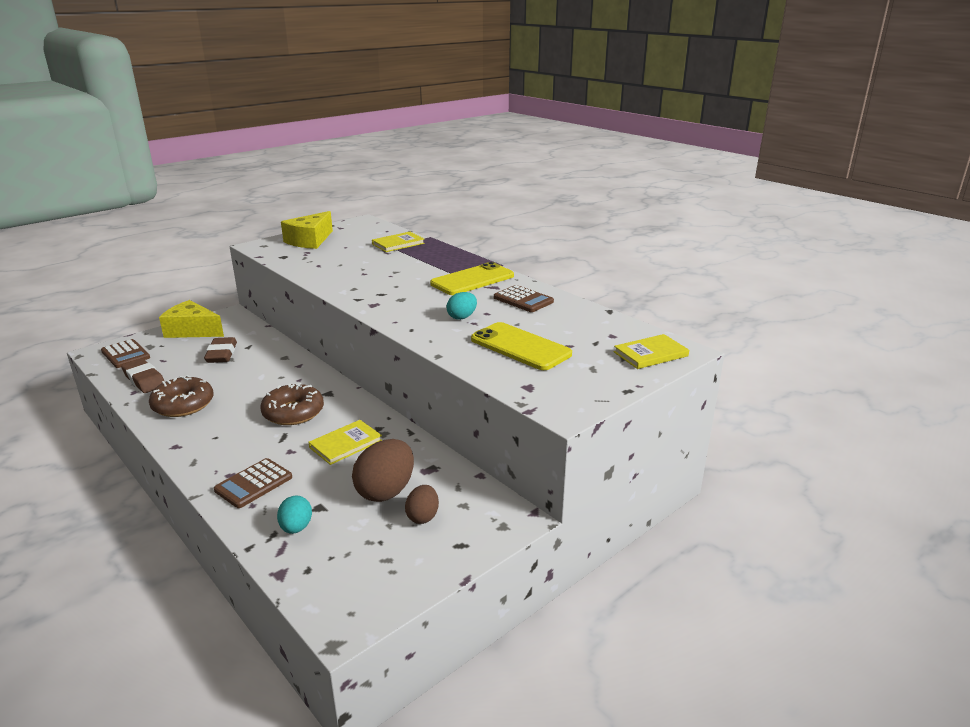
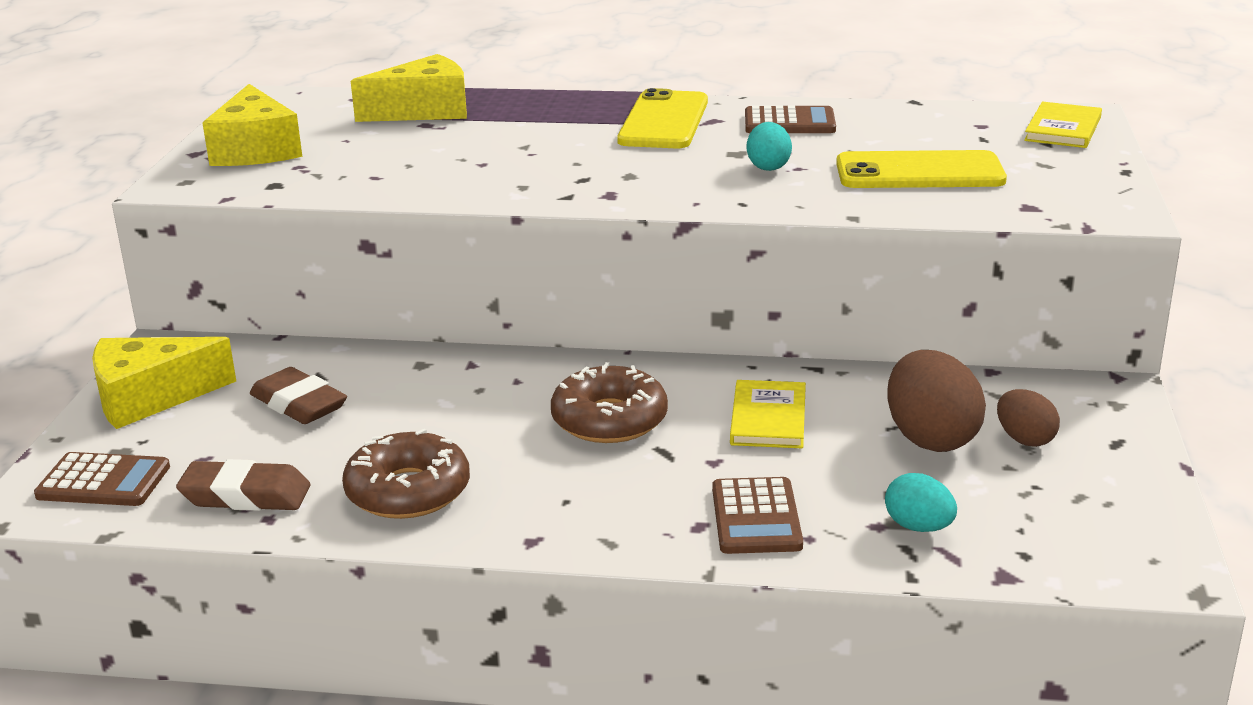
camera: 40 degrees left, 0 degrees up
(398, 244) = (424, 110): yellow book -> yellow cheese

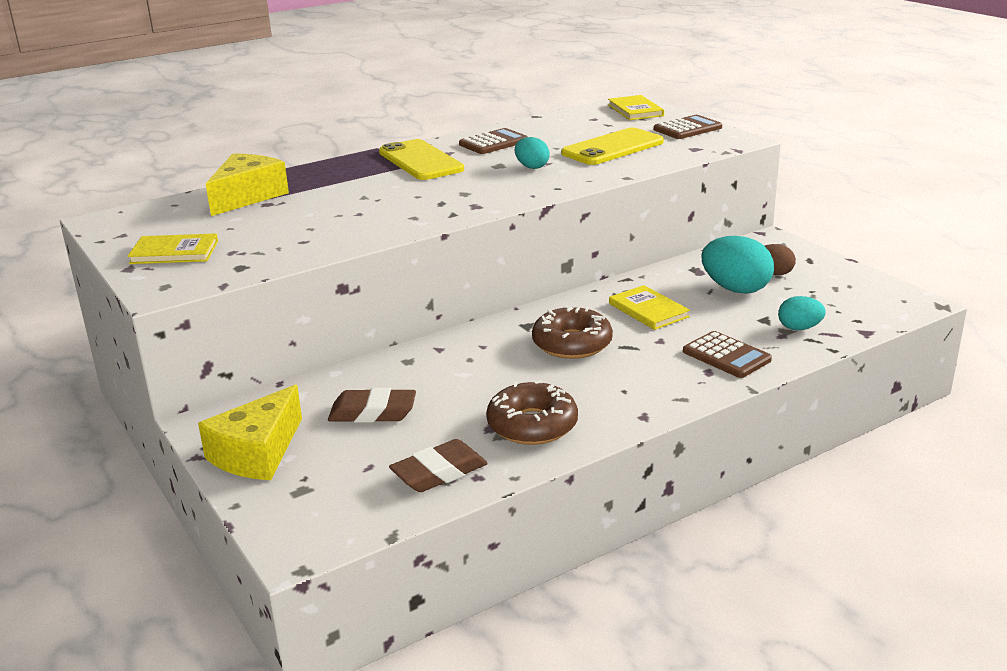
camera: 40 degrees left, 0 degrees up
(103, 482) = (326, 511): brown calculator -> brown calculator (687, 129)
(256, 150) = (174, 252): yellow cheese -> yellow book
(930, 438) = (735, 289): brown egg -> turquoise egg

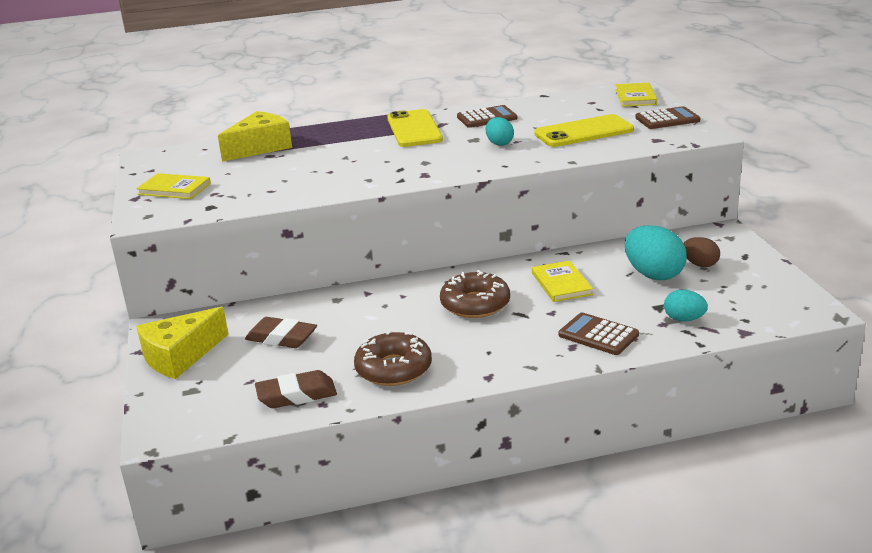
camera: 20 degrees right, 0 degrees up
(726, 356) = (598, 335): brown calculator -> brown calculator turned 150 degrees clockwise

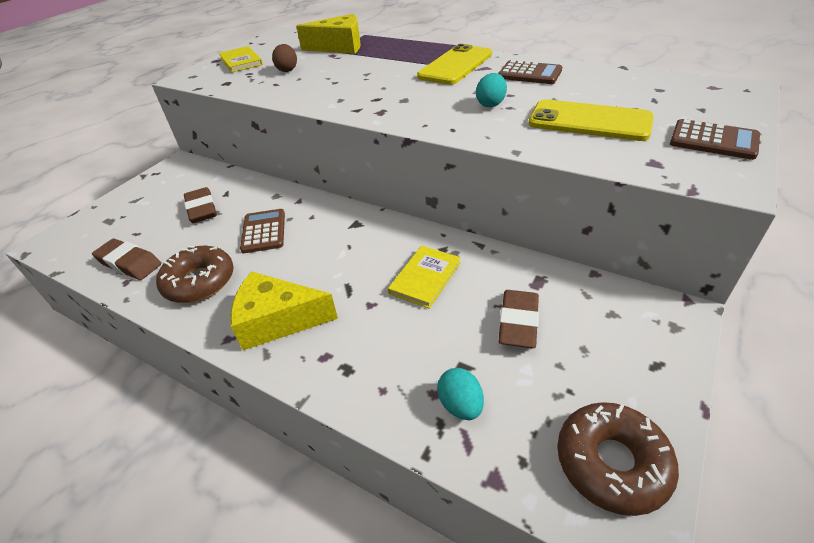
camera: 45 degrees right, 15 degrees up
(180, 356) = (148, 191): yellow cheese -> yellow cheese (277, 320)
(475, 304) = (336, 256): brown donut -> brown donut (611, 462)
(598, 335) = (362, 360): brown calculator -> brown calculator (264, 231)
(635, 97) = (721, 99): yellow book -> none
(653, 275) = (518, 323): turquoise egg -> brown eraser
(700, 264) = (585, 342): brown egg -> brown egg (287, 70)

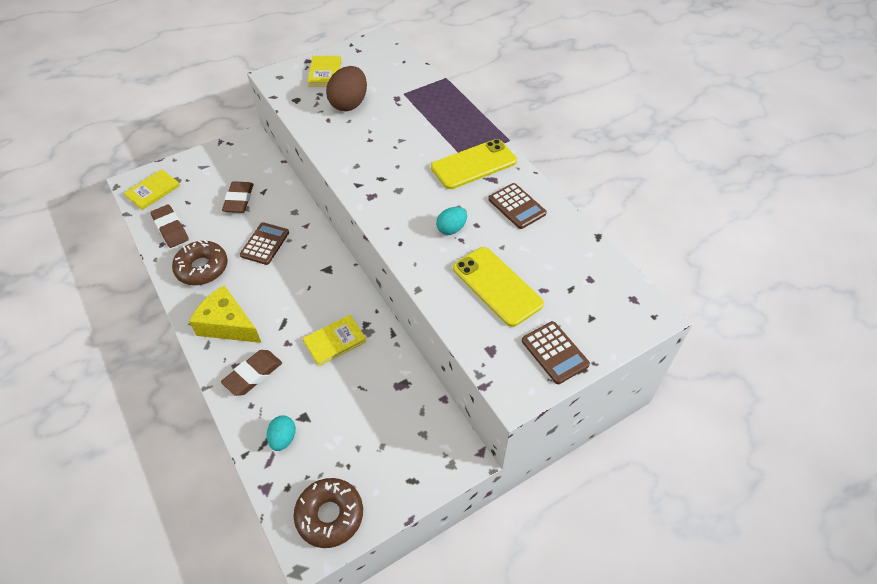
camera: 25 degrees right, 10 degrees up
(81, 240) = (153, 191): none -> yellow book
(287, 70) = (349, 104): brown egg -> brown egg, size x1.74
(339, 47) = (411, 88): yellow cheese -> none
(518, 323) = (361, 406): brown eraser -> brown eraser (253, 375)

